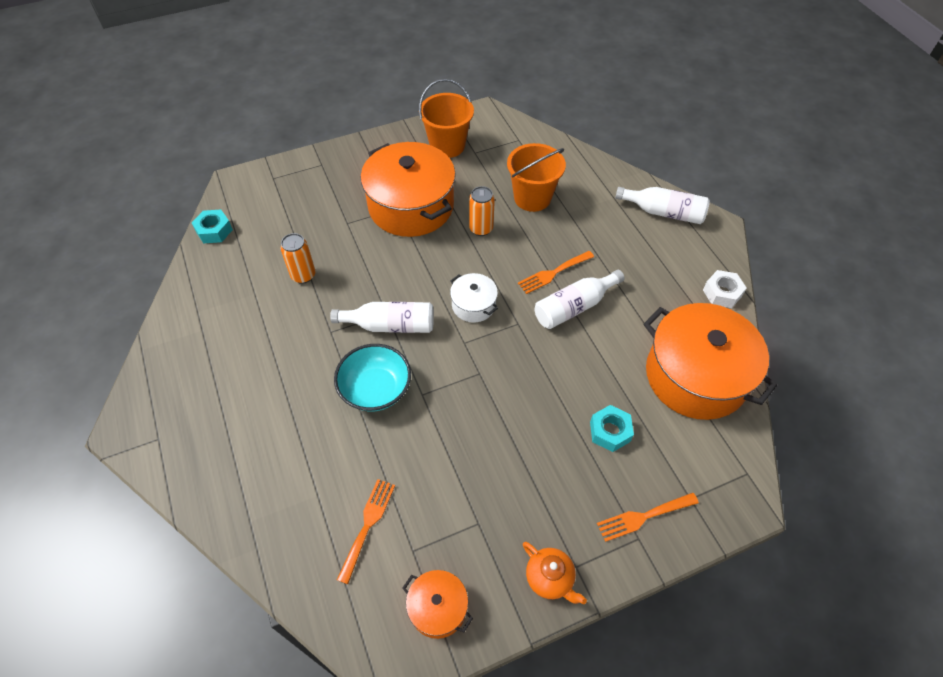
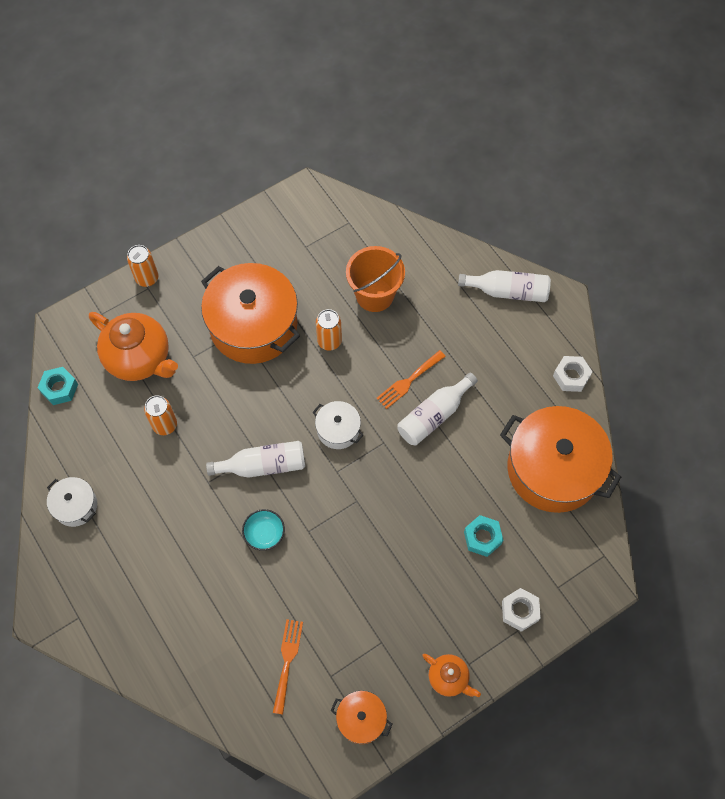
camera: 10 degrees left, 10 degrees up
(193, 332) = (75, 506): none -> white pot
(296, 218) = (140, 359): none -> orange teapot
(323, 157) = (147, 278): none -> orange can
(375, 389) = (264, 533): turquoise bowl -> turquoise bowl, size x0.61
(447, 145) = (275, 242): orange bucket -> none
(643, 517) = (519, 611): orange fork -> white nut

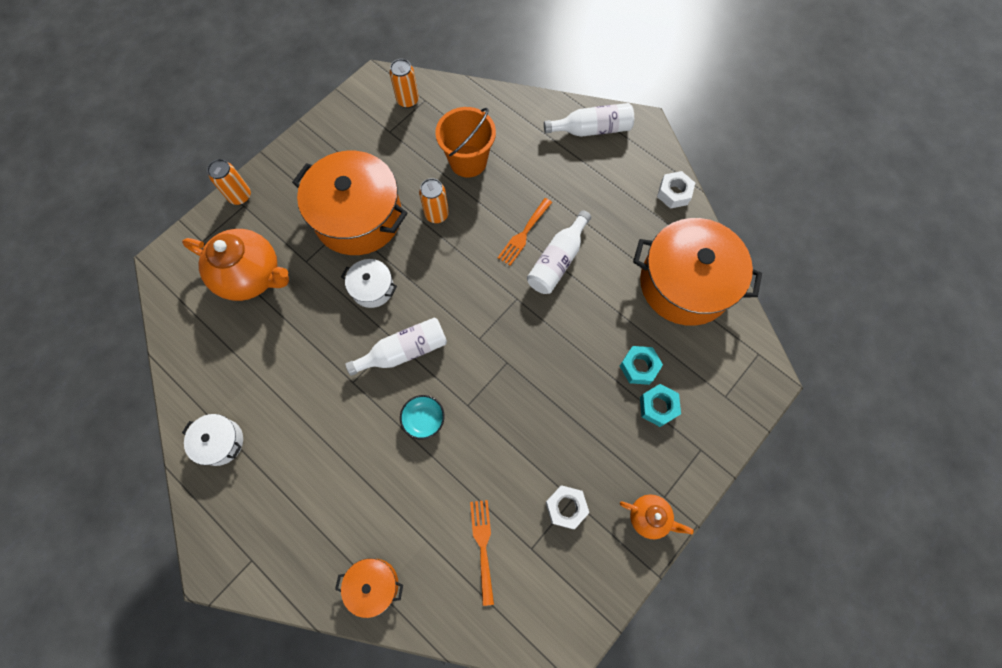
camera: 15 degrees left, 5 degrees up
(59, 388) = (175, 325): turquoise nut -> turquoise nut (658, 406)
(165, 425) = (294, 335): orange can -> orange can (408, 100)
(338, 430) = (469, 297): white pot -> white pot (372, 288)
(361, 719) = (575, 585): orange pot -> orange pot (373, 585)
(519, 611) = (697, 430): white nut -> white nut (566, 507)

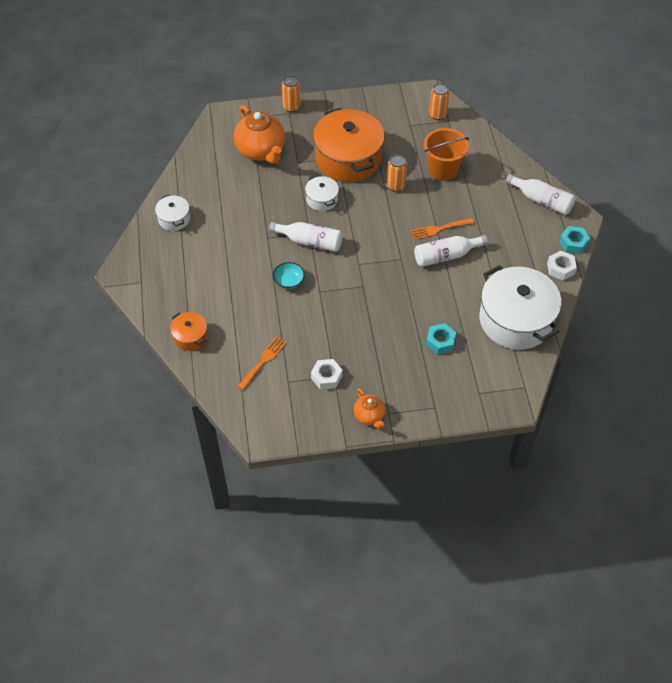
camera: 40 degrees right, 15 degrees down
(658, 406) = (431, 368): turquoise nut -> turquoise nut (573, 243)
(685, 283) = (515, 320): orange pot -> white pot

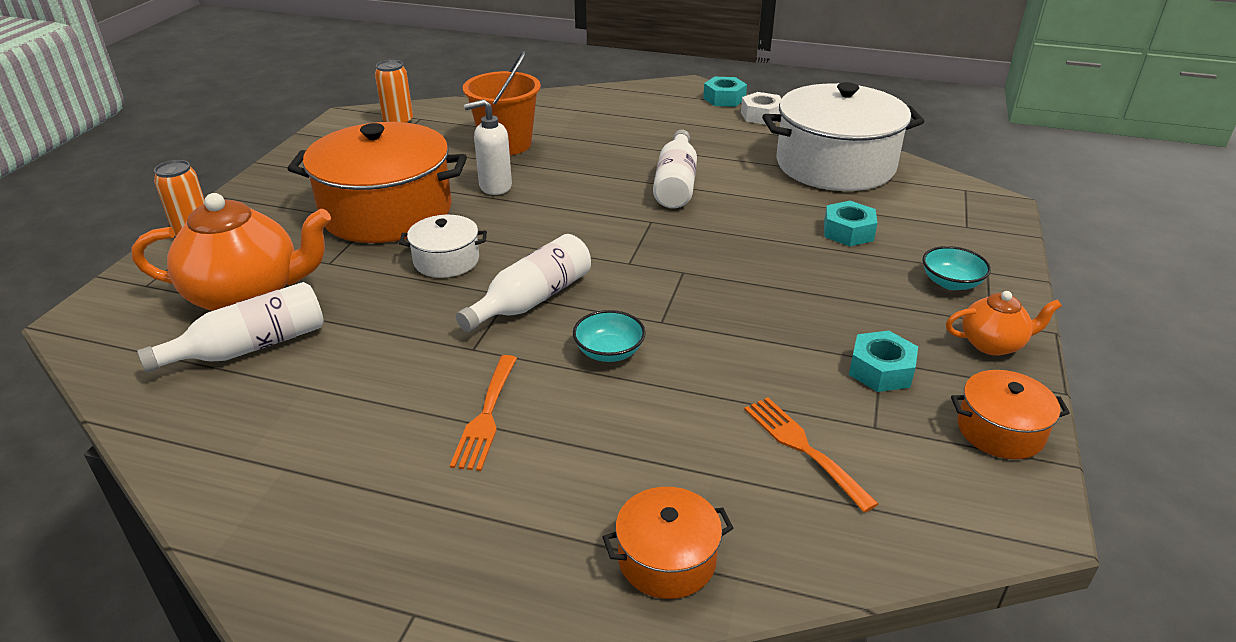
camera: 65 degrees left, 20 degrees down
(174, 219) = (274, 479): white pot -> none
(307, 424) = (1000, 430): none -> orange pot
(326, 377) = (880, 370): white nut -> turquoise nut
(396, 186) = (495, 186): orange can -> white soap dispenser
(415, 393) = (951, 283): none -> turquoise bowl
(439, 229) = (618, 175): orange fork -> orange fork (486, 416)
(542, 200) = (634, 98): white bottle -> white bottle (250, 347)

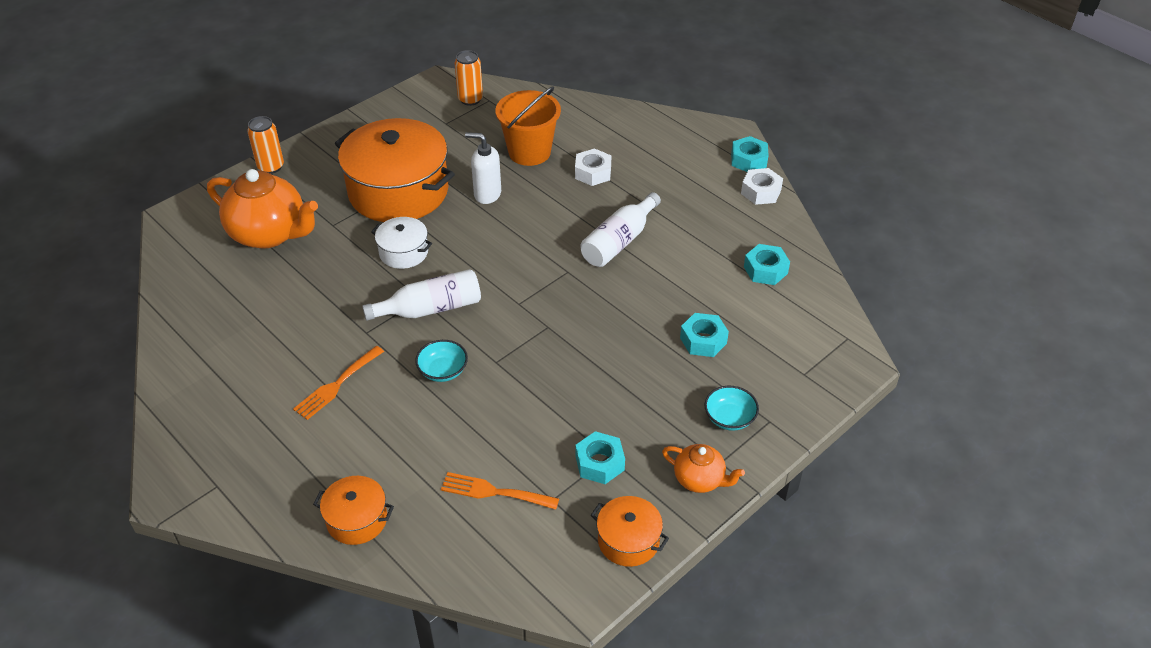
camera: 30 degrees right, 10 degrees up
(250, 347) = (247, 276): white bottle -> none
(589, 142) = (593, 173): none -> white nut
(803, 448) = (494, 492): orange fork -> orange fork turned 75 degrees counterclockwise
(835, 165) = (765, 270): white pot -> turquoise nut

